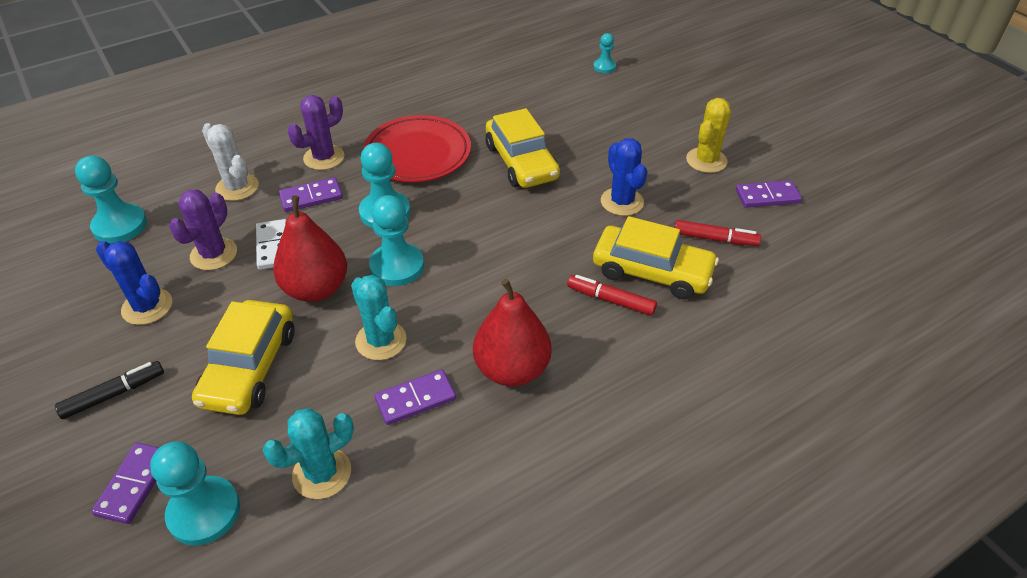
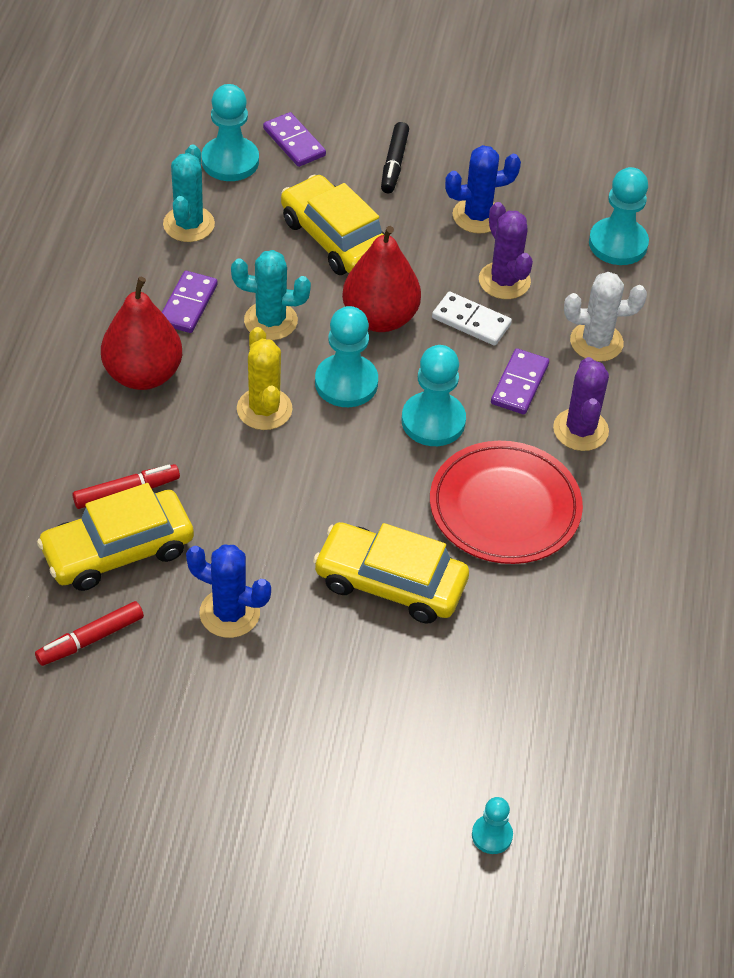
camera: 130 degrees right, 5 degrees up
(706, 160) = (197, 755): yellow cactus -> yellow cactus (264, 409)
(767, 196) = (81, 750): purple domino -> none

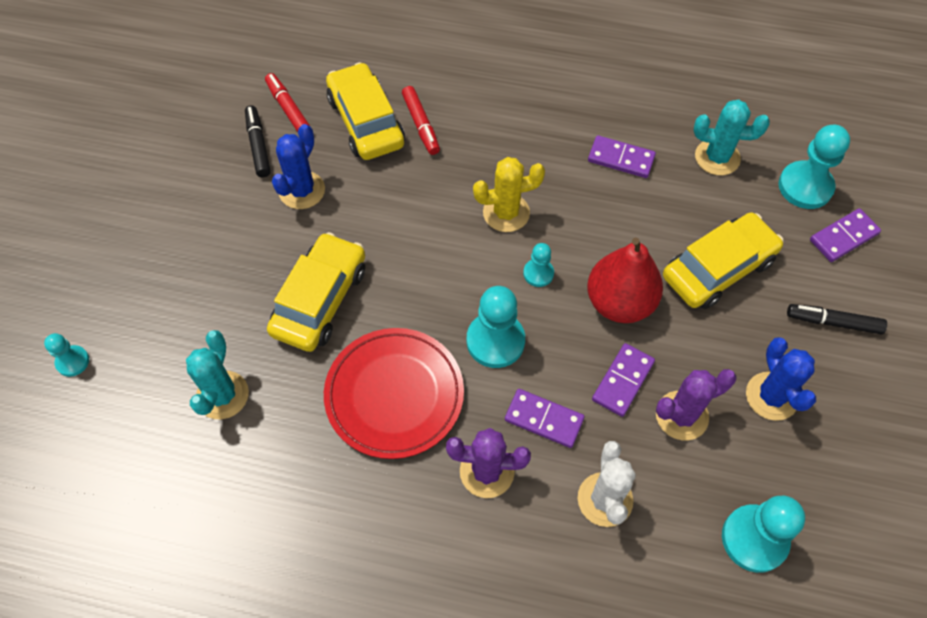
camera: 95 degrees right, 10 degrees up
(143, 374) = (540, 131): red pear -> none
(153, 669) = (258, 145): none -> black marker
(270, 321) = (607, 217): turquoise cactus -> turquoise cactus (222, 395)
(346, 383) = (538, 273): turquoise pawn -> turquoise pawn, size x0.54
(471, 321) = (622, 381): white domino -> purple domino

